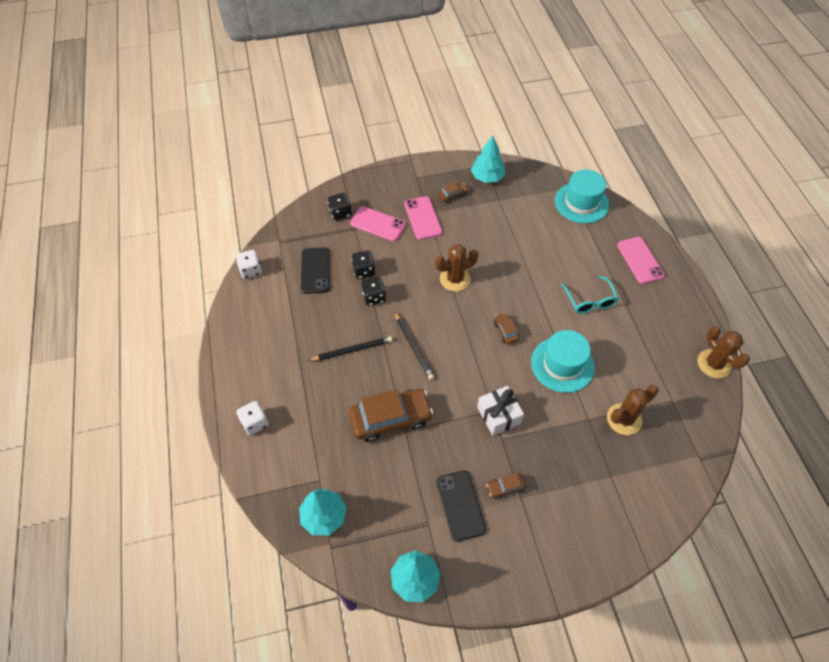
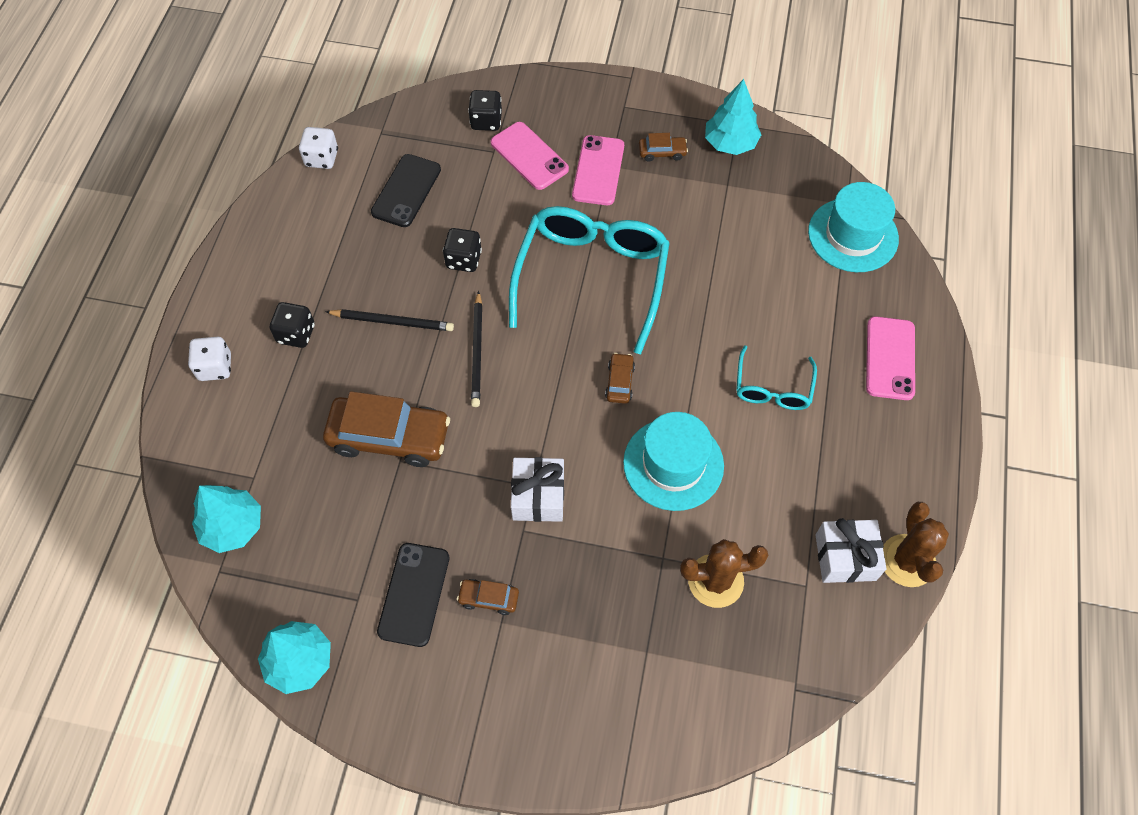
camera: 25 degrees right, 5 degrees up
(364, 271) = (471, 217): black dice -> black dice (296, 334)
(455, 279) = (592, 278): brown cactus -> turquoise glasses
(682, 376) = (845, 557): none -> white gift

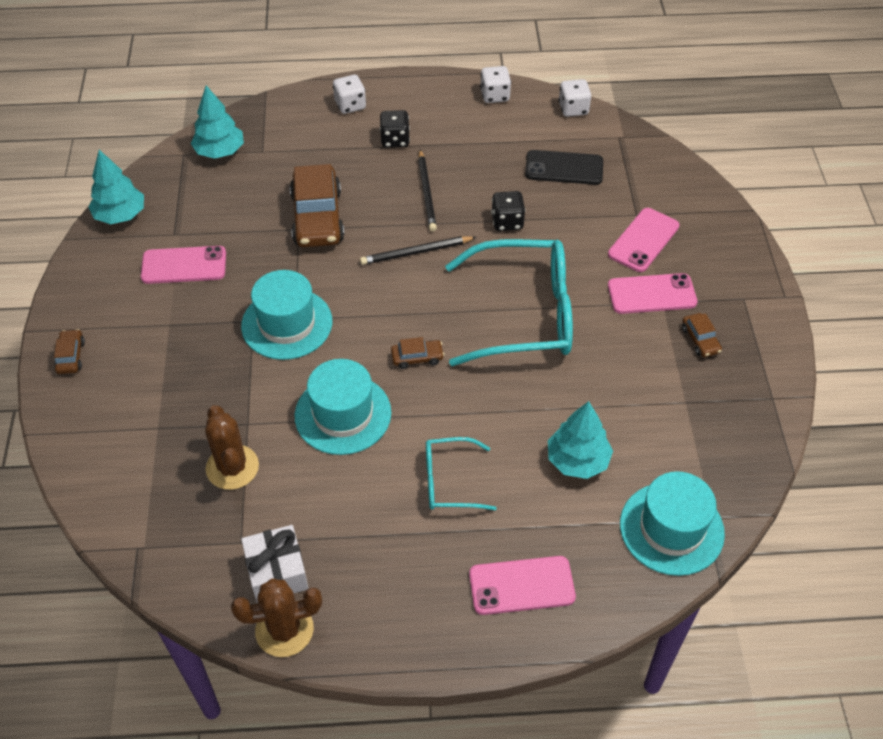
camera: 75 degrees right, 10 degrees down
(267, 222) = (495, 95): none -> white dice
(414, 594) = (184, 265): black phone -> pink phone
(486, 121) = (669, 201): black dice -> none
(488, 598) = (188, 312): brown car -> brown car (70, 356)
(538, 496) = (287, 324): white gift -> turquoise hat
(730, 143) = (742, 395): turquoise tree -> turquoise tree (577, 460)

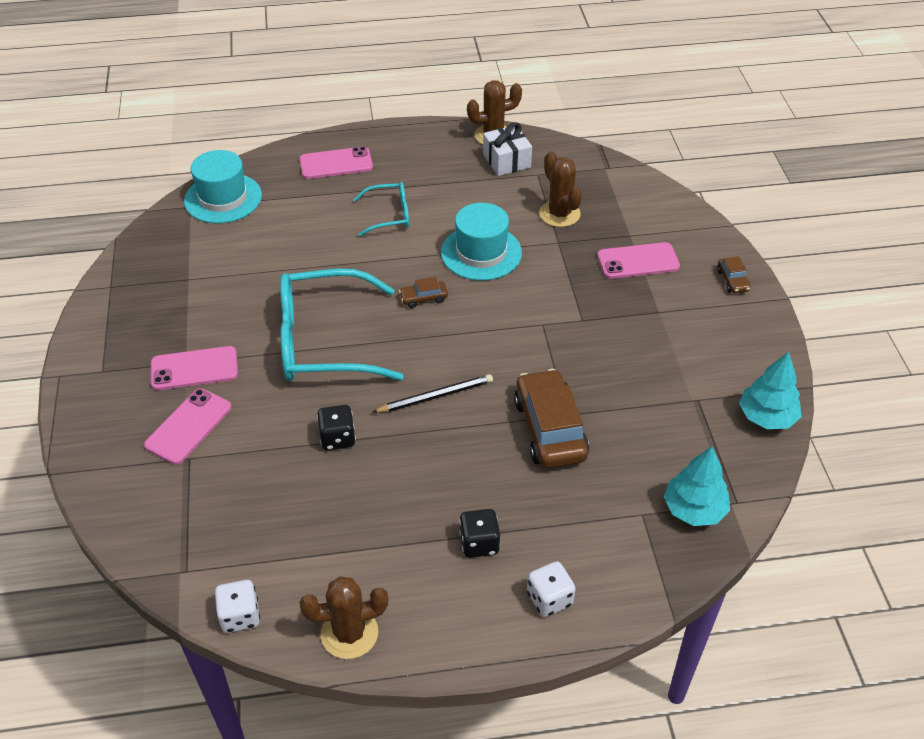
camera: 175 degrees right, 5 degrees down
(184, 265) = (671, 367): pink phone -> pink phone (638, 261)
(287, 324) = (549, 319): turquoise hat -> none
(427, 192) = (431, 469): black pencil -> none
(495, 95) = (349, 633): white dice -> brown cactus
(564, 168) = (265, 515): black phone -> none
(577, 460) = (287, 234): turquoise tree -> none
(700, 340) = (159, 329): brown car -> none

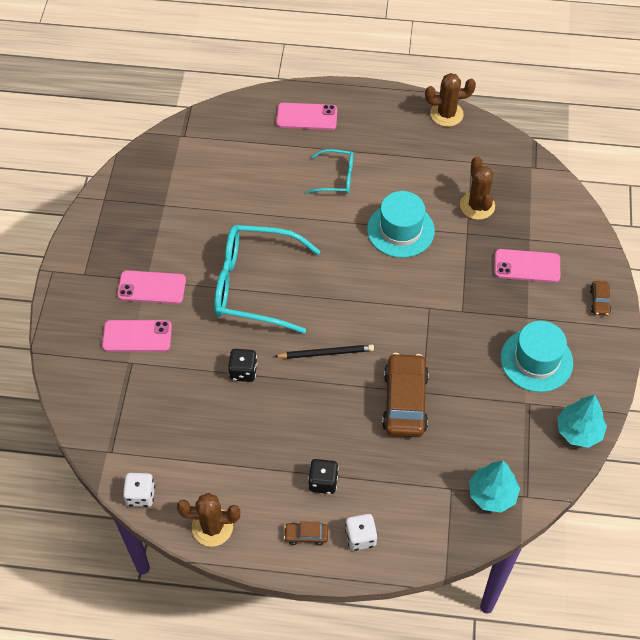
camera: 15 degrees right, 10 degrees up
(188, 426) = (137, 336): pink phone -> pink phone turned 45 degrees clockwise
(223, 198) = (207, 133): turquoise hat -> turquoise hat (536, 360)
(423, 298) = (342, 263): brown car -> brown car (306, 535)
(506, 161) = (449, 143): white gift -> none

